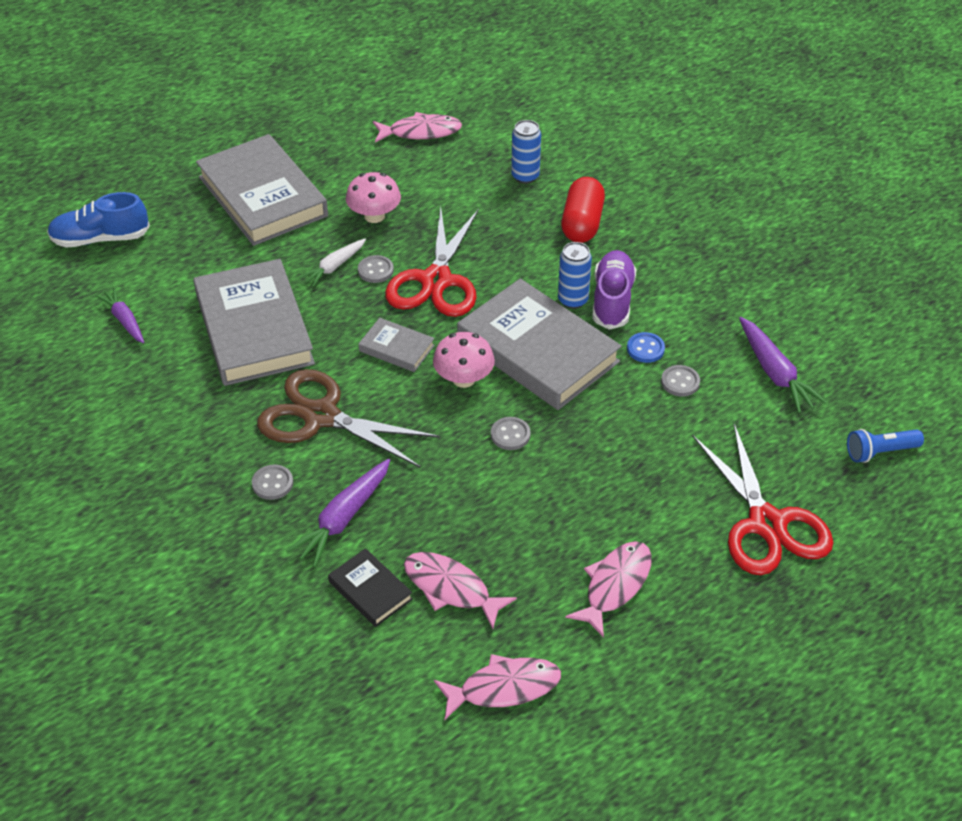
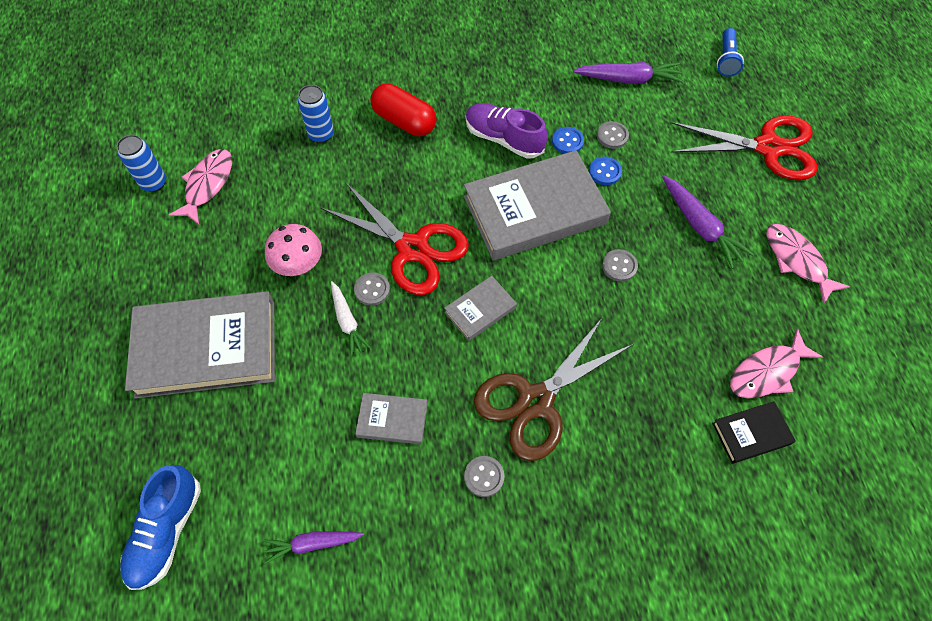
camera: 65 degrees left, 15 degrees up
(254, 328) = (392, 420): grey book -> grey book, size x0.46
(272, 483) = (601, 471): grey button -> grey button (484, 477)
(343, 519) = (665, 426): purple carrot -> purple carrot (700, 226)
(464, 379) = (542, 274): pink mushroom -> none
(503, 688) = (874, 373): pink fish -> none
(573, 300) = (490, 164): blue can -> blue can (154, 183)
(625, 390) = (605, 172): none -> blue button

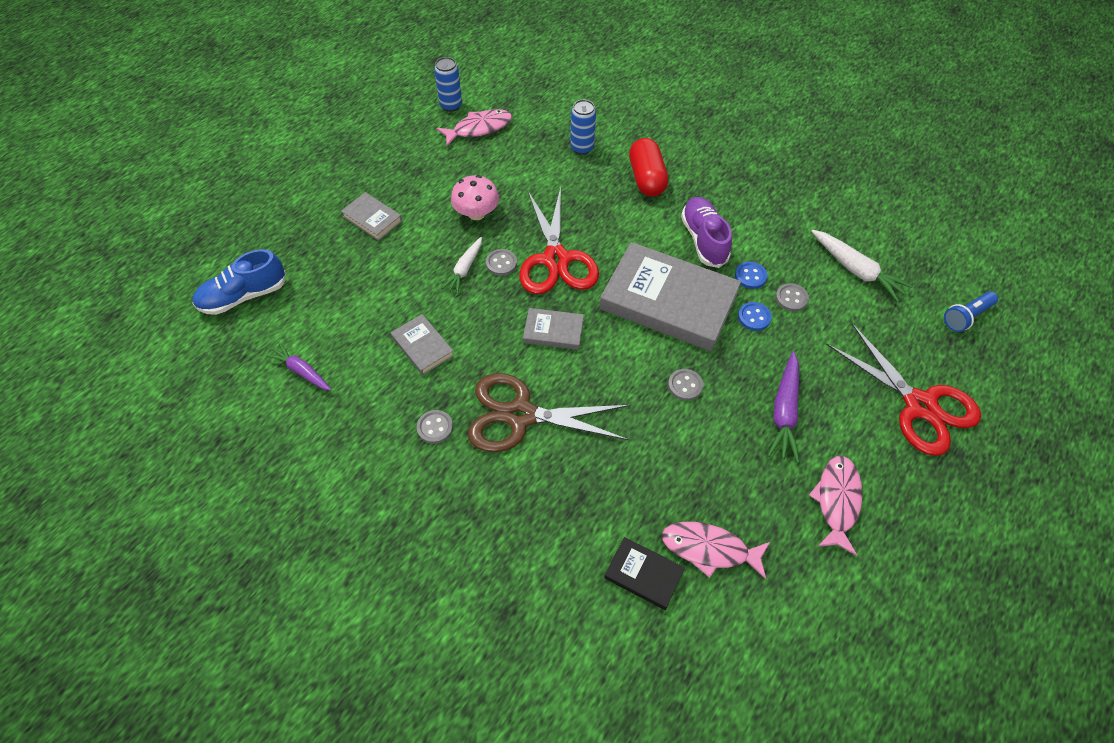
camera: 45 degrees right, 5 degrees down
(206, 348) = (372, 219): grey book -> grey book, size x0.46
(628, 79) = (856, 270): purple carrot -> white carrot

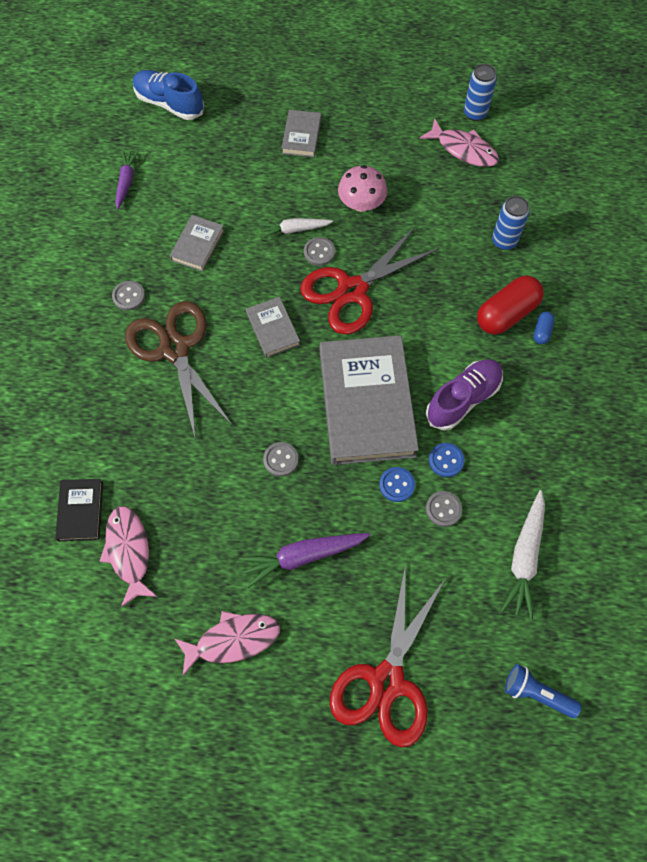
camera: 60 degrees right, 10 degrees up
(676, 167) = (541, 331): none -> blue capsule

